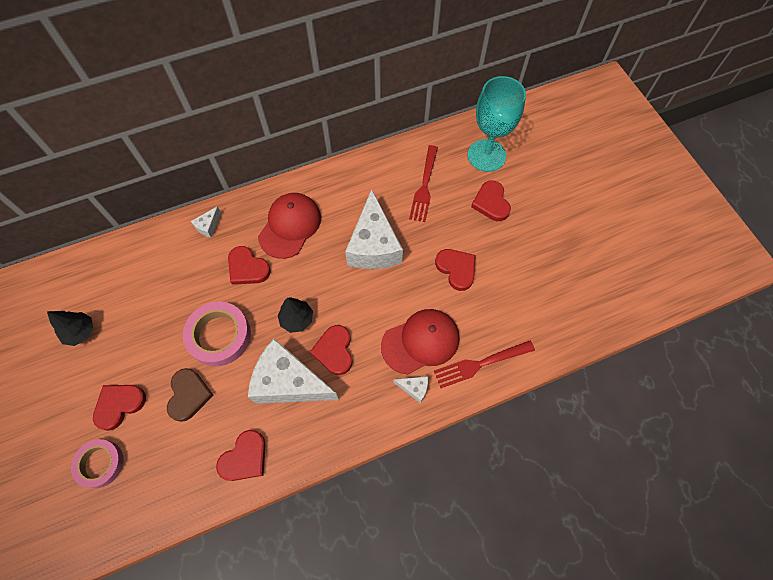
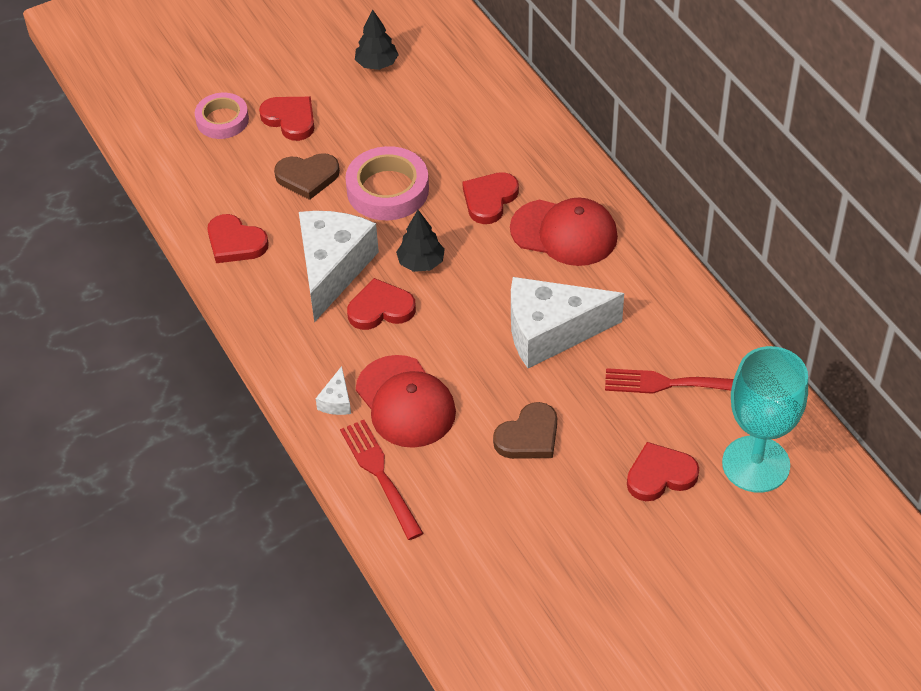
camera: 85 degrees right, 15 degrees down
(208, 226) = (547, 147): white cheese -> none
(456, 269) = (528, 436): red heart -> brown heart

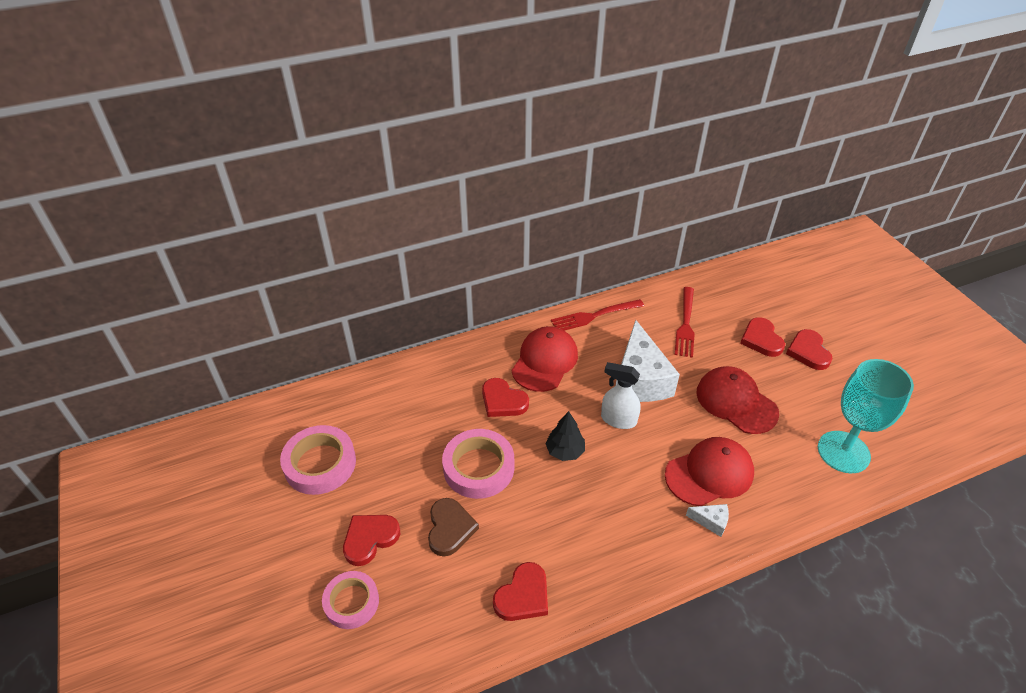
camera: 85 degrees left, 5 degrees down
(332, 269) = (565, 515): white cheese -> none
(377, 64) = (320, 464): black tree -> pink tape
(380, 308) = (612, 483): red heart -> red heart (808, 352)
(380, 475) = (782, 496): red fork -> red fork (594, 316)
(477, 311) = (618, 420): none -> white spray bottle
(528, 436) = (736, 402): brown heart -> red cap
(756, 464) = (747, 296): turquoise goblet -> turquoise goblet (843, 452)

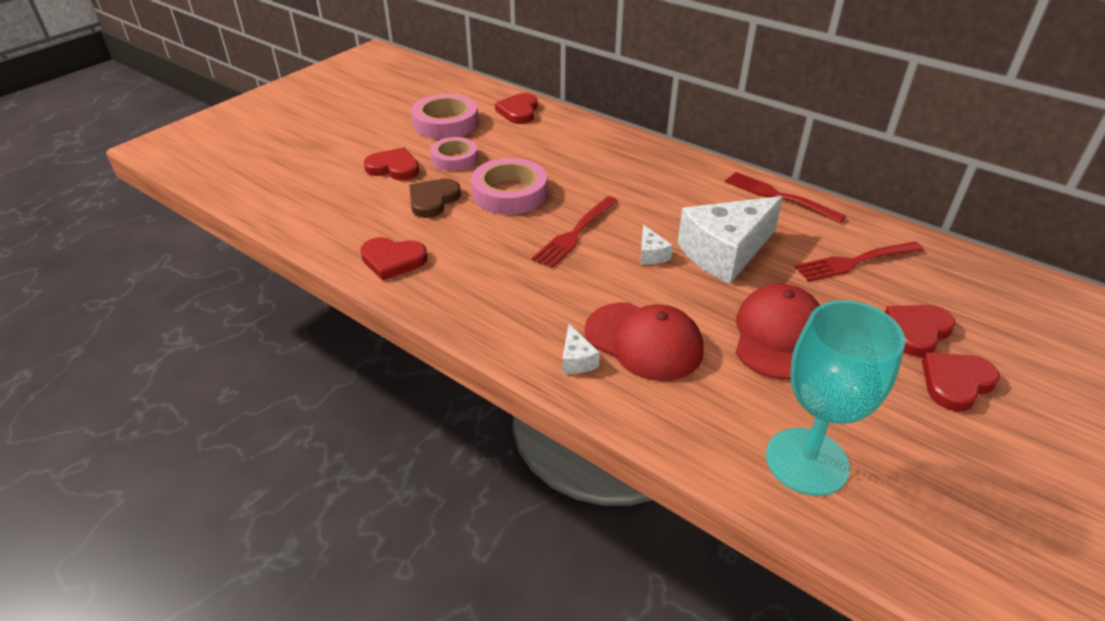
camera: 60 degrees right, 5 degrees down
(351, 602) = (332, 180): pink tape -> pink tape (454, 158)
(450, 528) = (433, 200): brown heart -> brown heart turned 150 degrees clockwise
(503, 401) = (599, 180): red heart -> red heart (518, 111)
(545, 361) = (676, 187): red cap -> none
(565, 451) = (575, 233): black tree -> red fork
(618, 420) = (651, 254): white spray bottle -> white cheese

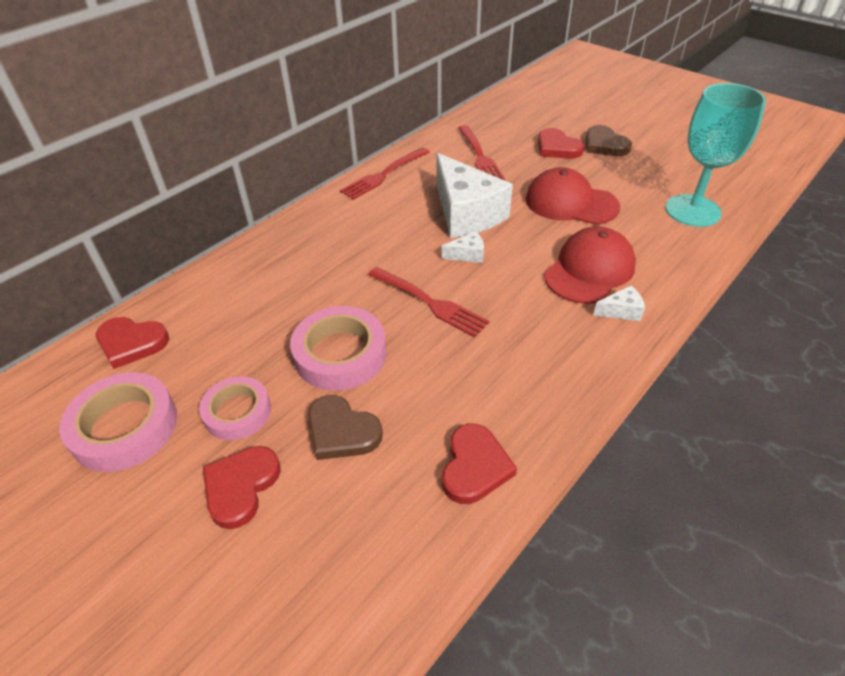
camera: 85 degrees left, 5 degrees up
(955, 383) = (604, 145): red heart -> brown heart

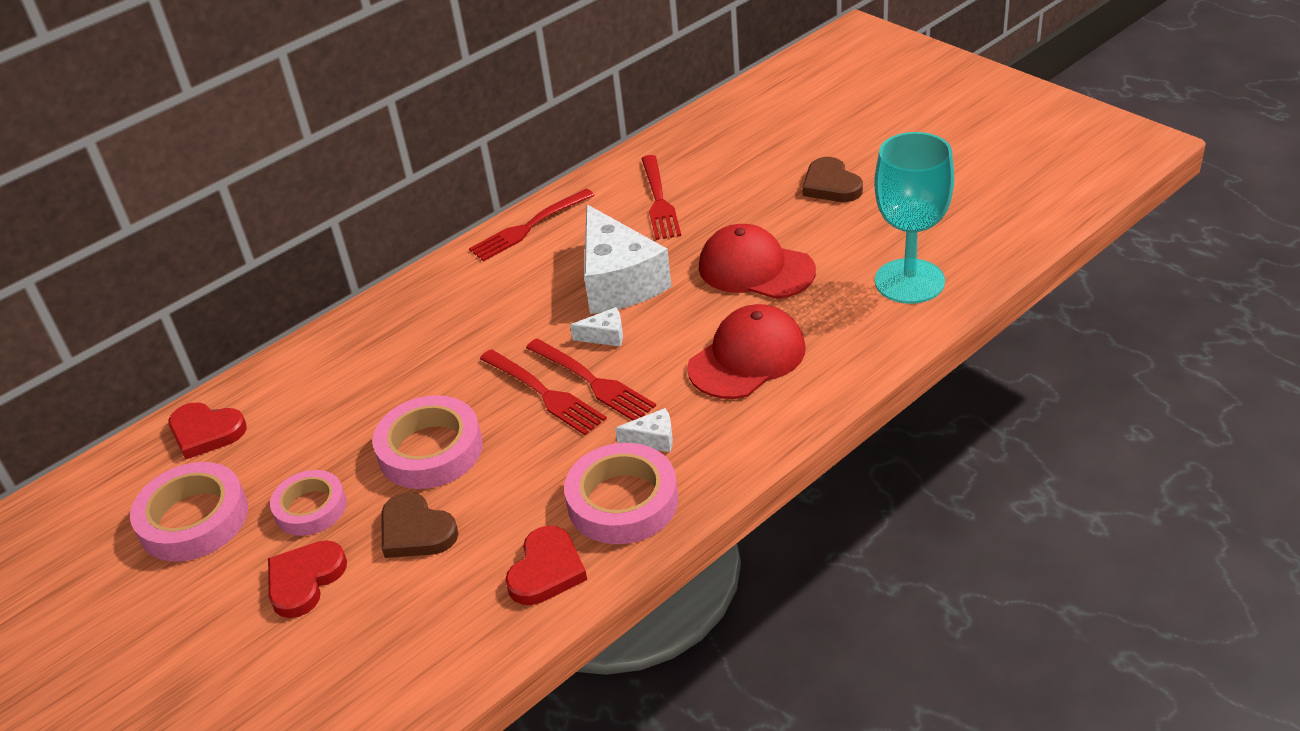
camera: 10 degrees right, 5 degrees down
(468, 292) = (592, 382): none -> red fork
(525, 396) = (623, 501): none -> pink tape
(557, 148) = (765, 189): red heart -> none
(621, 311) = (766, 409): white cheese -> white cheese (653, 439)

